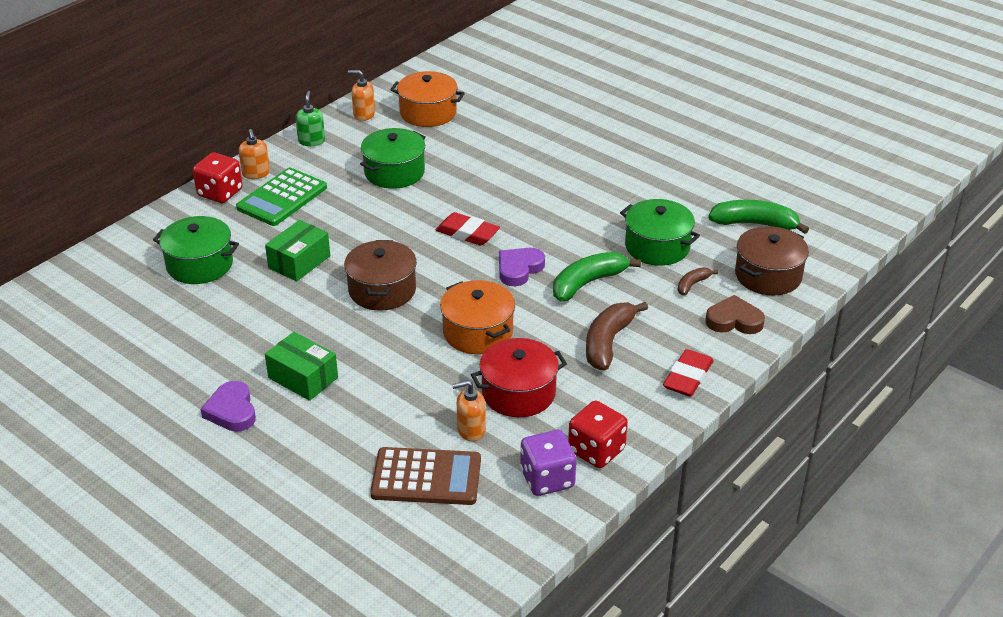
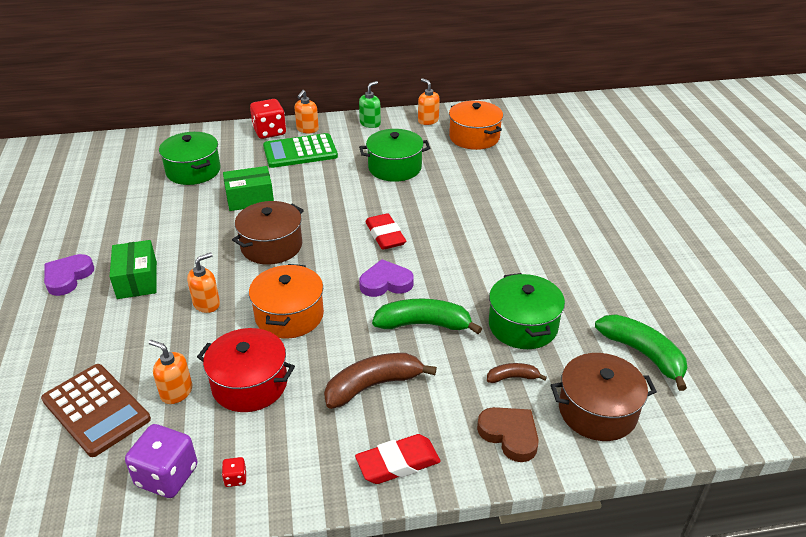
camera: 40 degrees right, 0 degrees up
(396, 361) = (207, 304): none -> orange soap dispenser
(596, 450) = (235, 478): red dice -> red dice, size x0.43

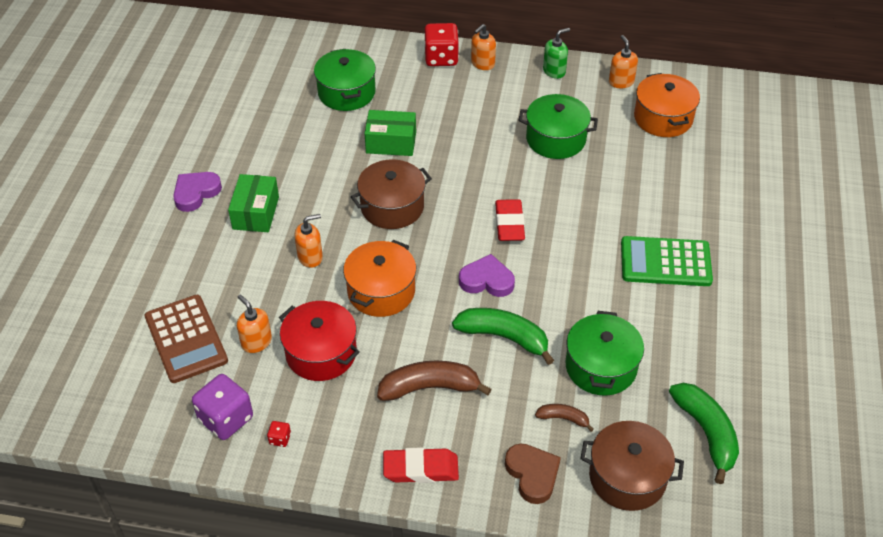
camera: 20 degrees right, 10 degrees up
(300, 152) = (463, 93): green calculator -> green calculator (665, 262)

